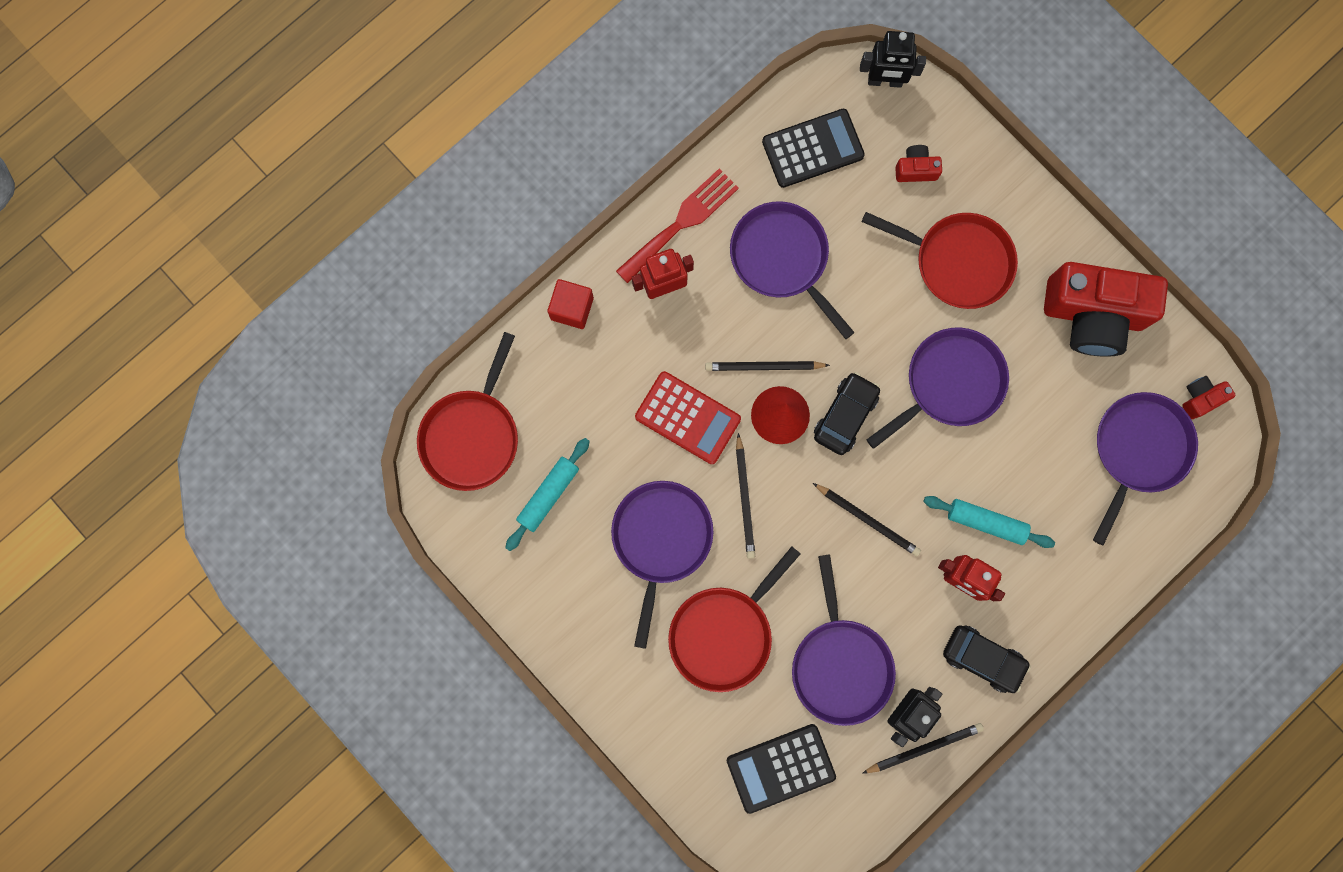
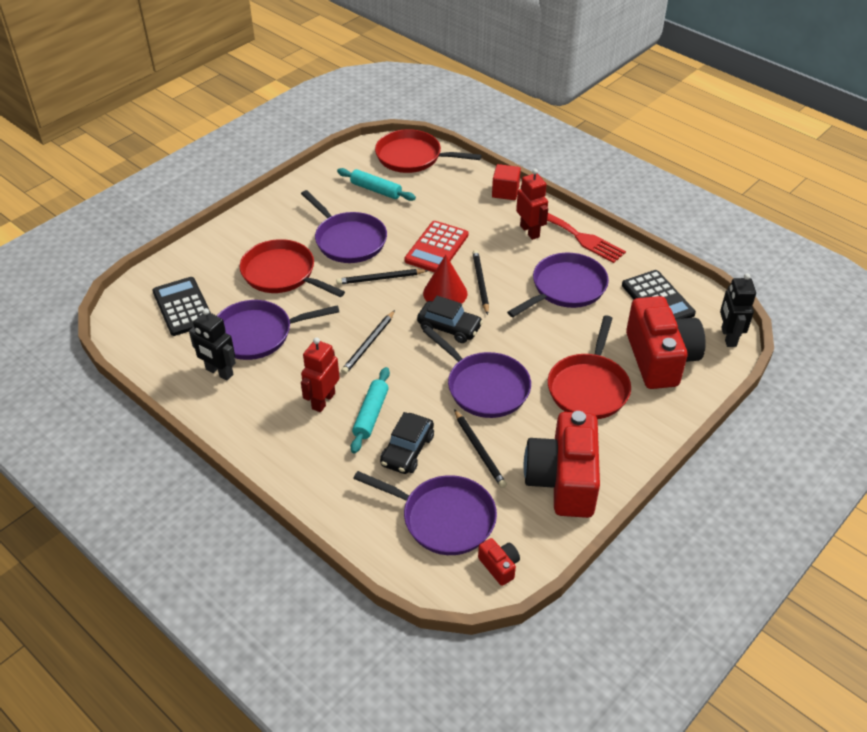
camera: 85 degrees right, 35 degrees down
(661, 539) = (348, 240): purple pan -> purple pan turned 45 degrees clockwise
(915, 169) = (660, 358): red camera -> red camera, size x2.39
(924, 747) = (190, 384): black pencil -> black pencil (479, 450)
(983, 658) = (258, 417): black car -> black car (407, 450)

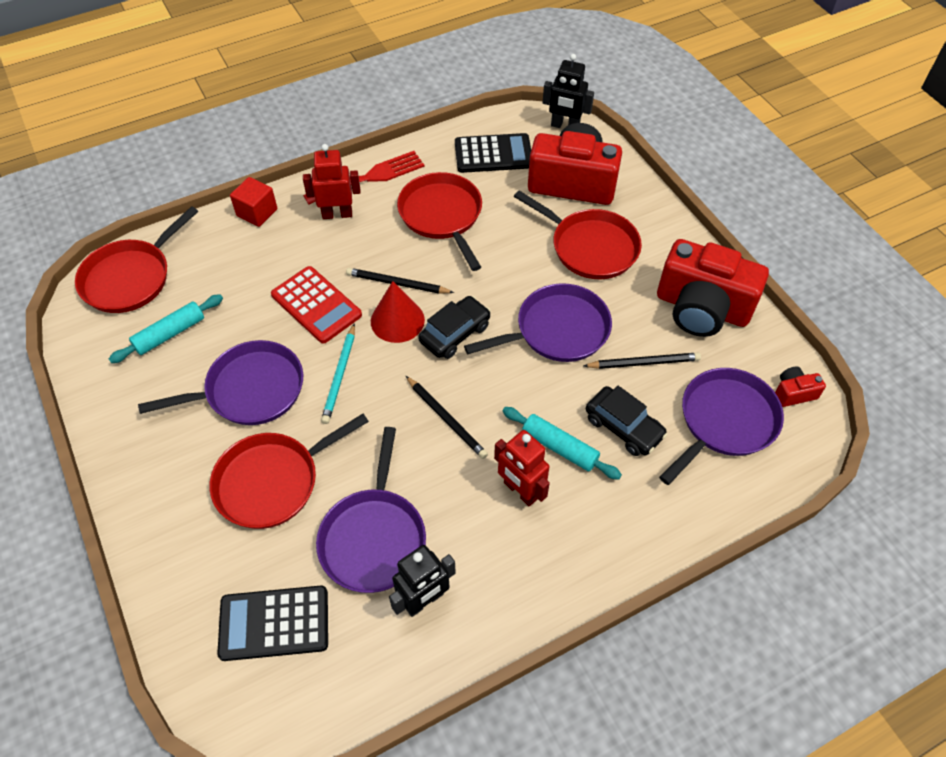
camera: 70 degrees left, 10 degrees up
(380, 279) = (340, 376): black pencil -> turquoise pencil
(565, 288) = (442, 215): purple pan -> red pan

